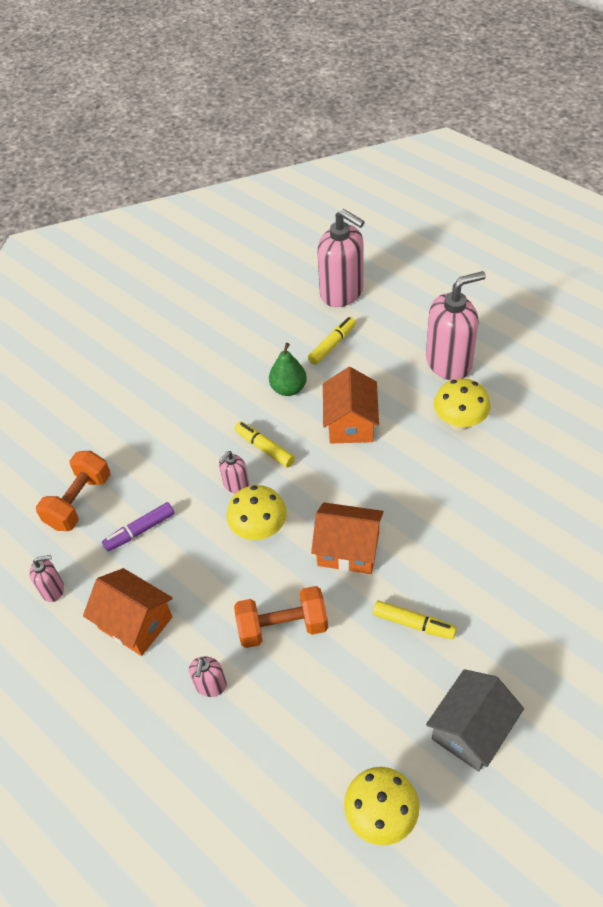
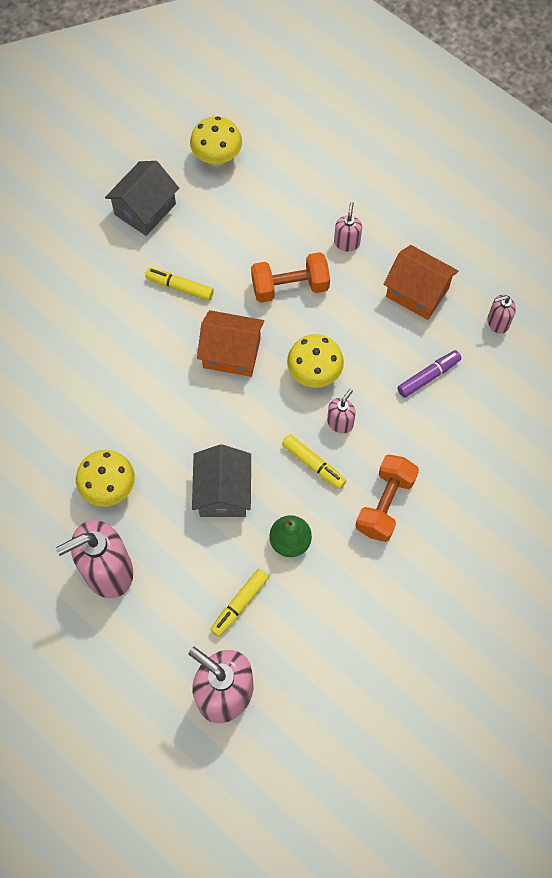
camera: 175 degrees right, 15 degrees up
(79, 501) = (495, 409): orange dumbbell -> orange dumbbell (385, 504)
(350, 423) = (223, 492): orange house -> grey house

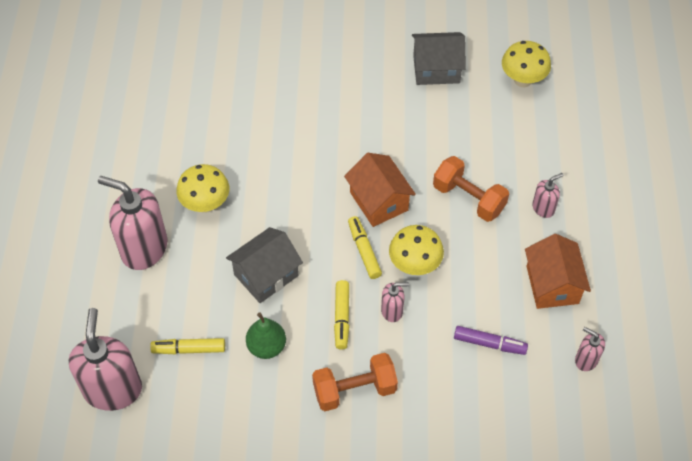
camera: 50 degrees right, 10 degrees down
(179, 287) = (398, 133): yellow marker -> yellow marker (364, 251)

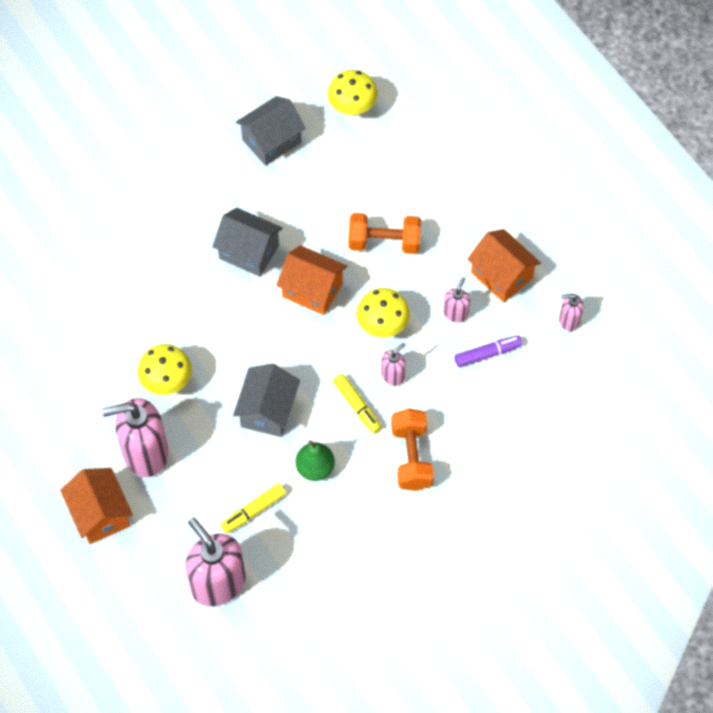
camera: 35 degrees left, 5 degrees up
(71, 274) = (100, 514): none -> orange house
(351, 142) = (249, 252): none -> grey house
(354, 390) = (411, 457): orange dumbbell -> orange dumbbell turned 45 degrees counterclockwise
(364, 251) = (332, 339): yellow marker -> none
(543, 208) = (450, 214): pink soap dispenser -> pink soap dispenser (455, 313)

